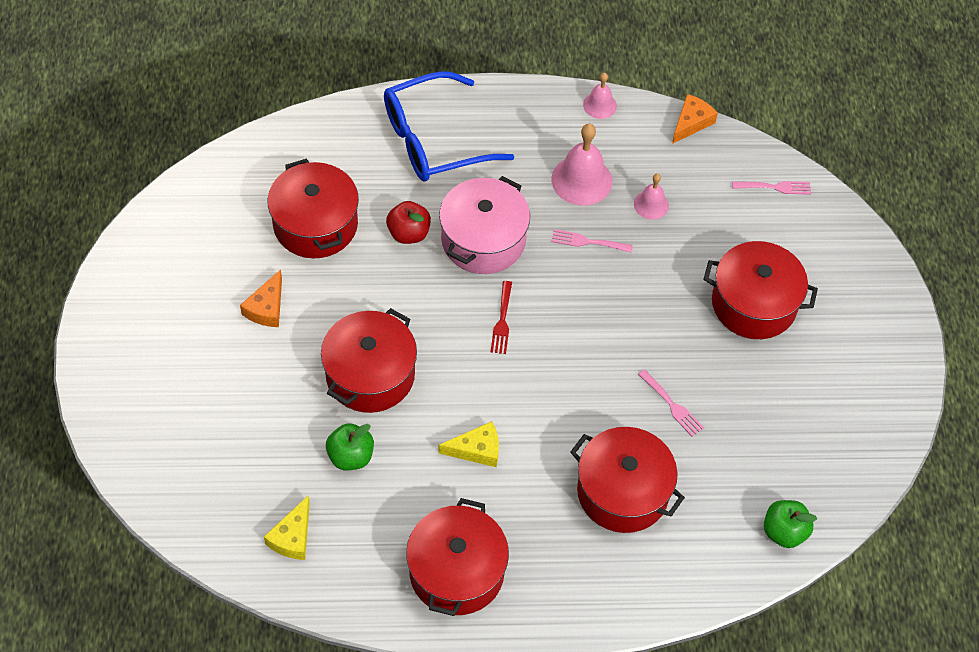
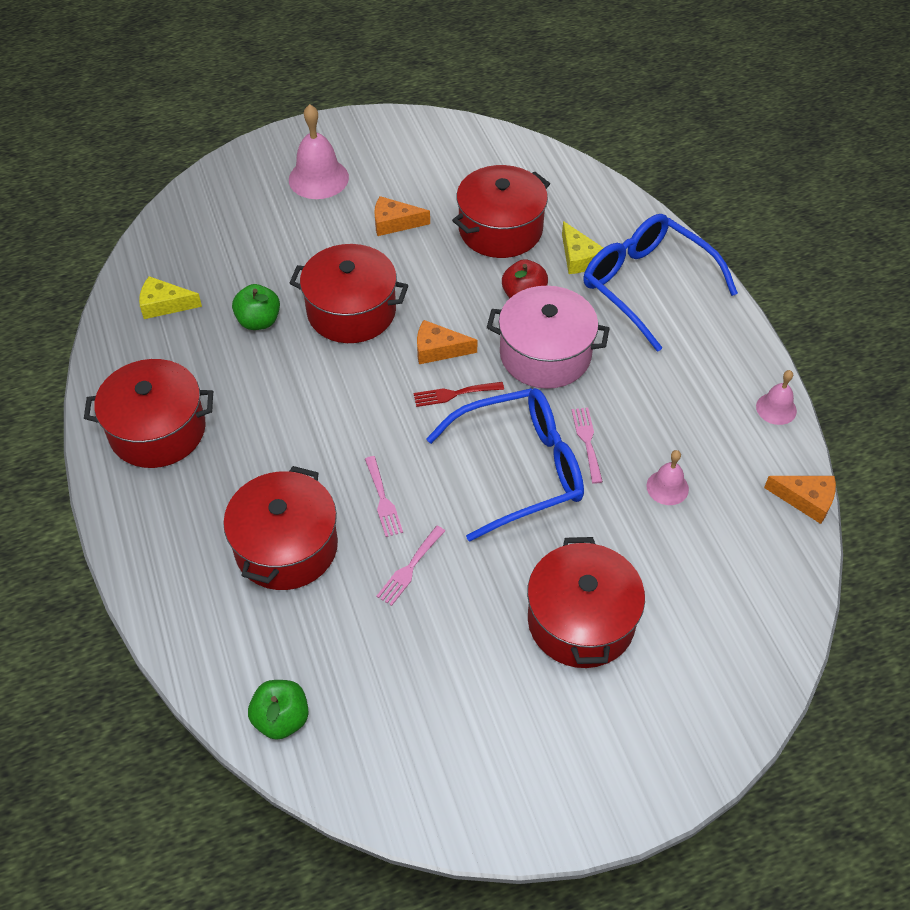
camera: 75 degrees right, 5 degrees down
(445, 318) = (438, 349): none -> orange cheese
(477, 450) = (296, 412): yellow cheese -> yellow cheese (578, 257)
(581, 180) = (665, 417): pink bell -> pink bell (318, 178)
(600, 298) = (520, 469): none -> blue glasses
(775, 187) = (762, 608): pink fork -> pink fork (383, 500)

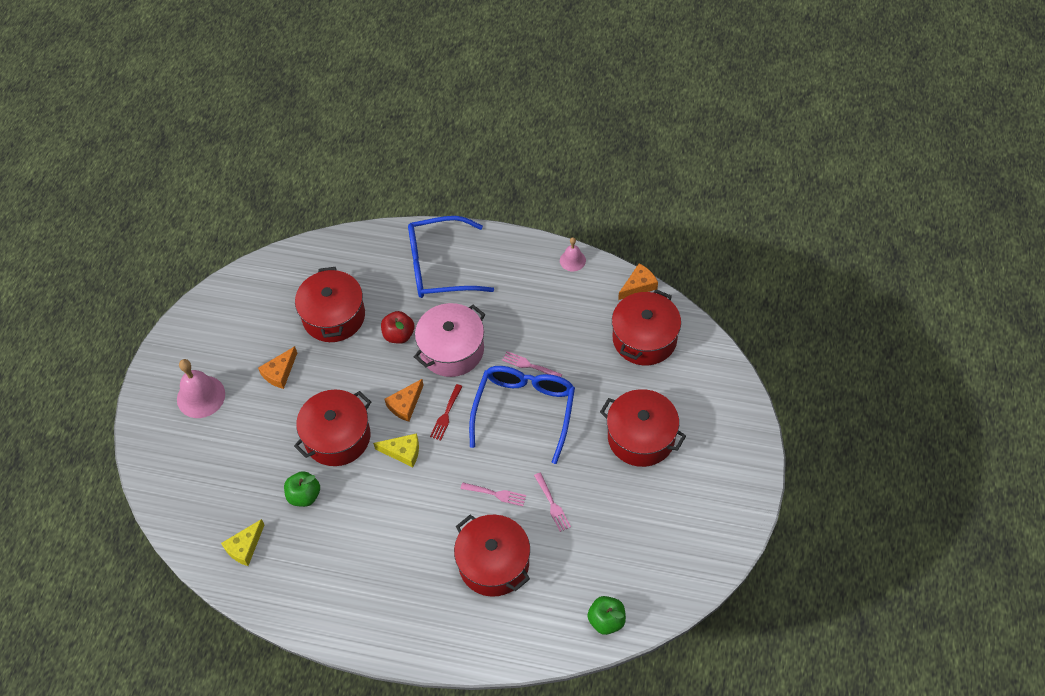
camera: 55 degrees left, 5 degrees up
(157, 430) = (352, 598): red pot -> red pot (644, 338)
(578, 257) = (390, 288): yellow cheese -> yellow cheese (403, 452)
(667, 487) = (587, 345): pink bell -> none

